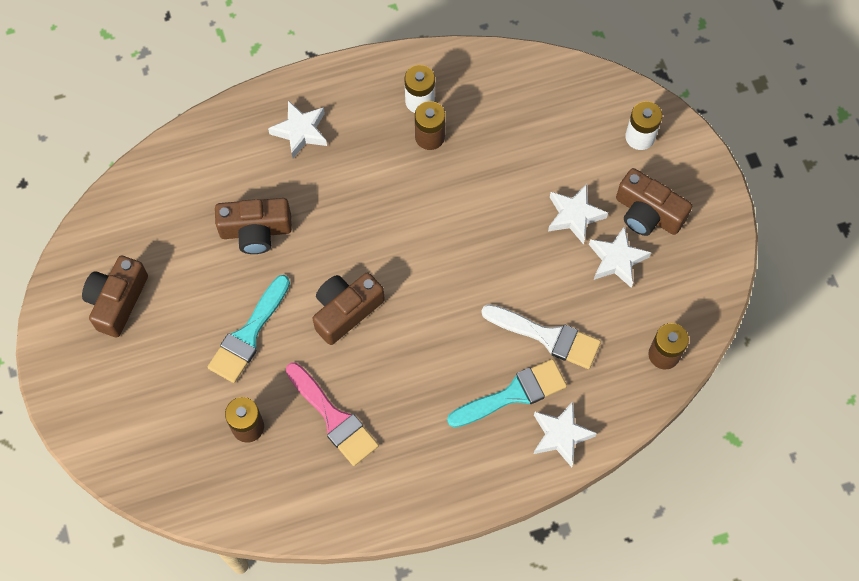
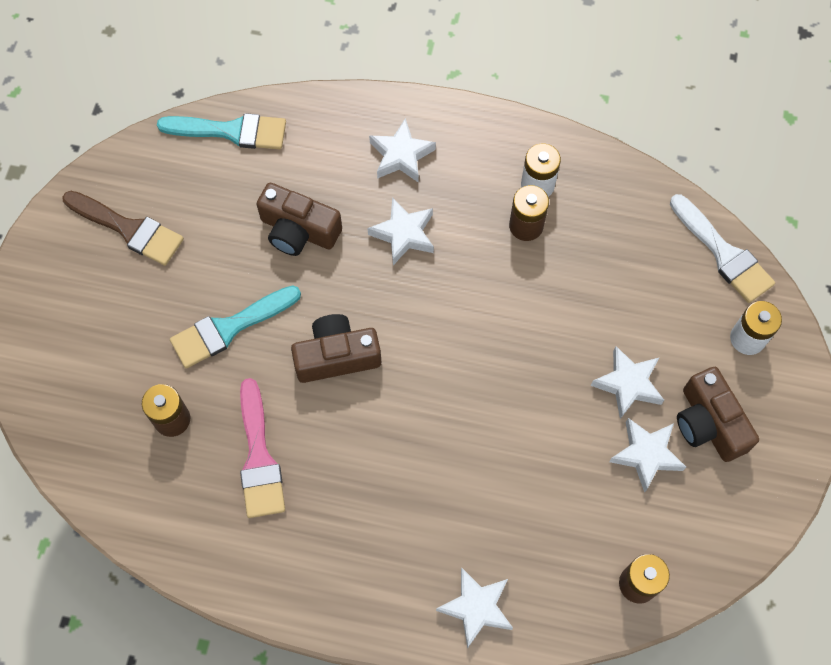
camera: 30 degrees right, 0 degrees up
(117, 301) = (129, 229): brown camera -> brown brush
(340, 191) = (403, 234): none -> white star
(513, 394) = (453, 535): turquoise brush -> turquoise brush (231, 131)
(547, 336) = (524, 495): white brush -> white brush (723, 253)

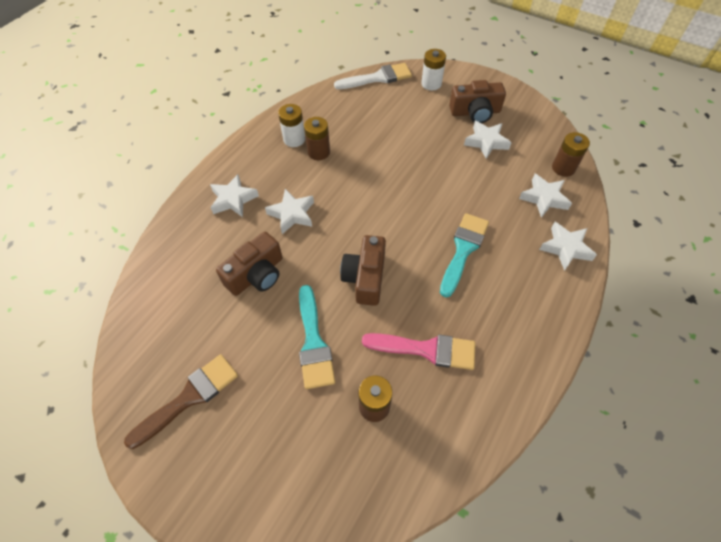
camera: 70 degrees left, 10 degrees down
(231, 131) = (149, 297): turquoise brush -> turquoise brush (463, 250)
(628, 384) = (440, 137): white star -> white star (544, 198)

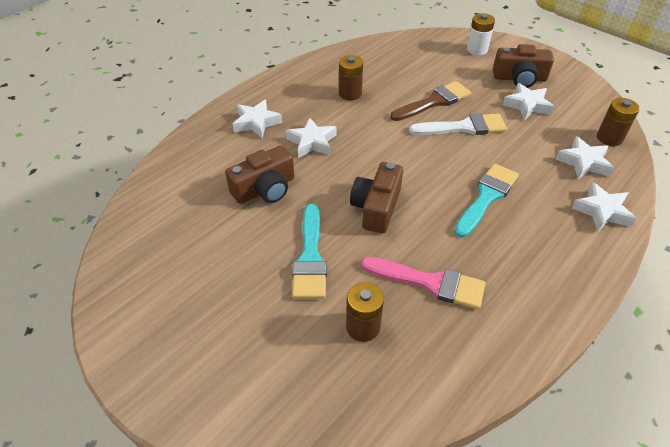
camera: 10 degrees right, 10 degrees down
(189, 397) = (172, 287): brown brush -> brown brush (434, 102)
(294, 139) = (328, 80): white battery -> none
(378, 78) = (422, 39): white brush -> white brush (463, 127)

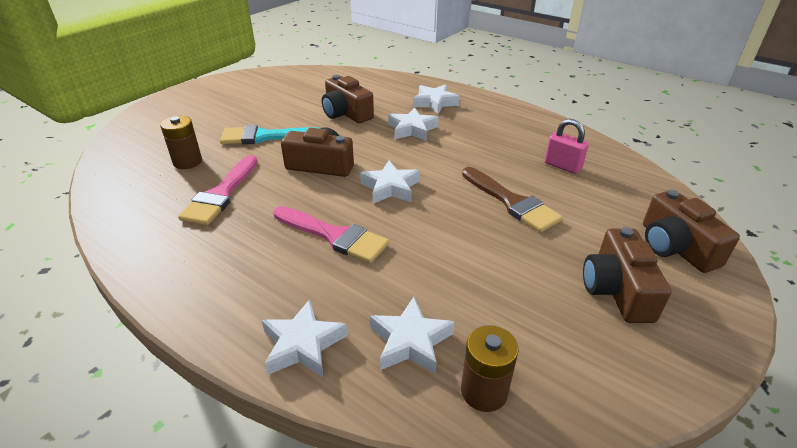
camera: 85 degrees right, 10 degrees down
(350, 93) = (502, 145): brown battery -> none
(385, 70) = (562, 166): none -> pink padlock
(463, 127) = (464, 224): white brush -> none
(477, 50) = (675, 247): white battery -> brown camera
(486, 197) = (334, 236): turquoise brush -> pink brush
(527, 105) = (541, 291): white star -> white star (390, 188)

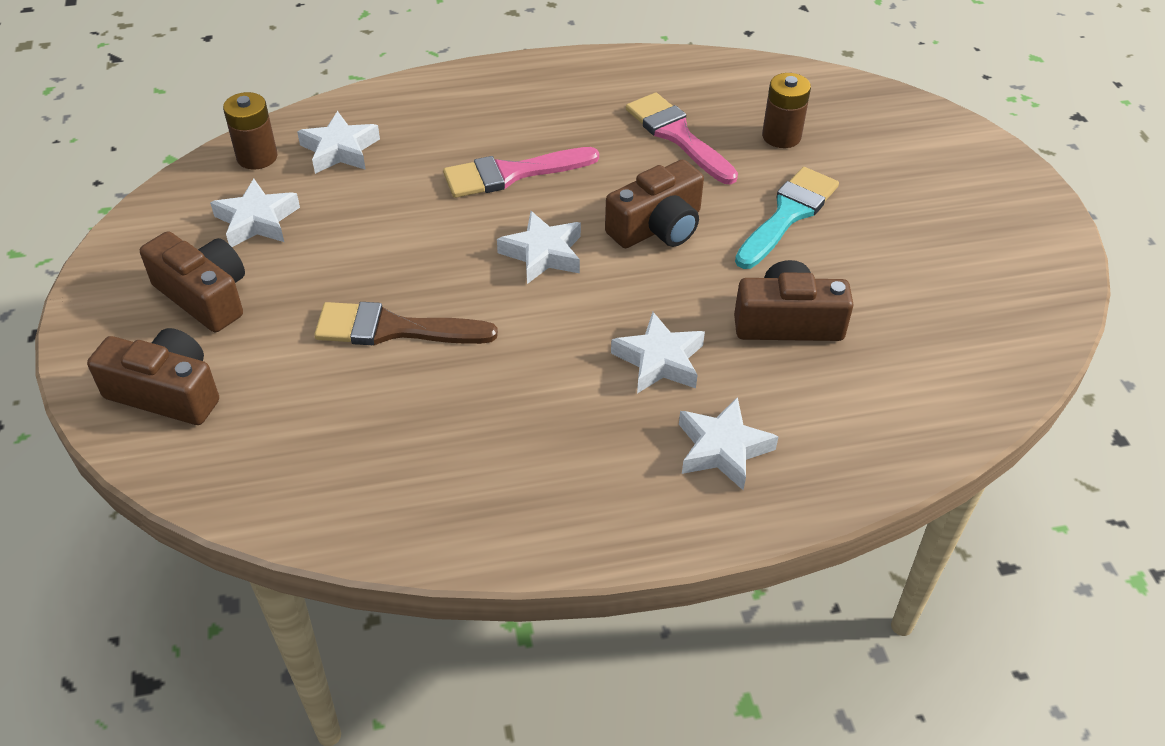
camera: 130 degrees right, 10 degrees up
(302, 345) = (410, 103): white star -> white star (257, 221)
(562, 166) = (388, 441): pink padlock -> none

